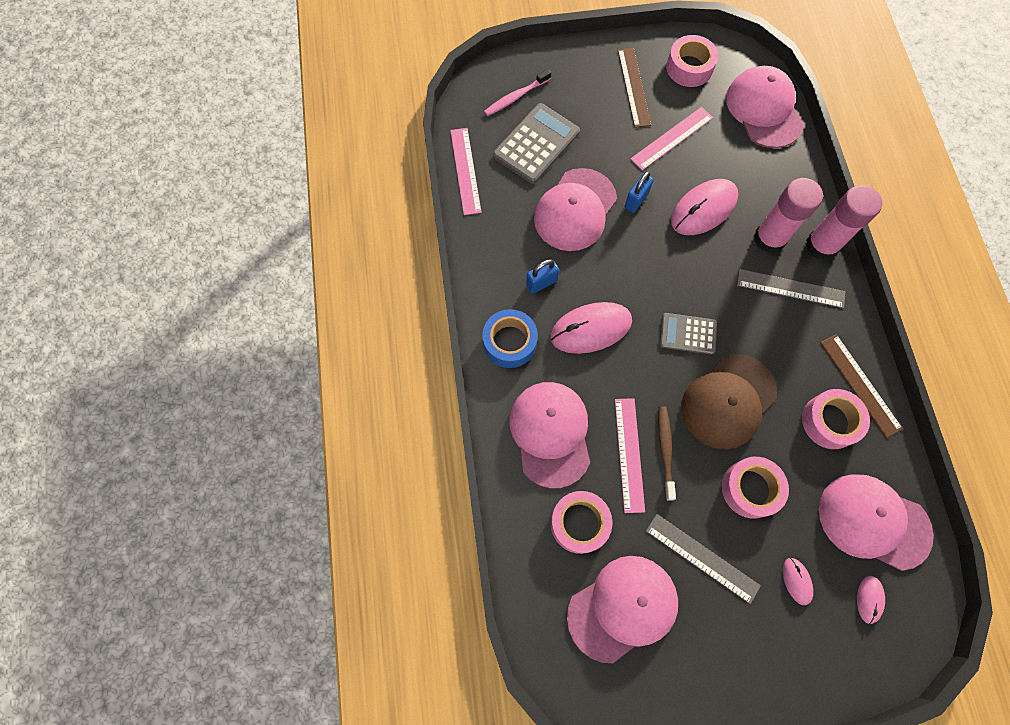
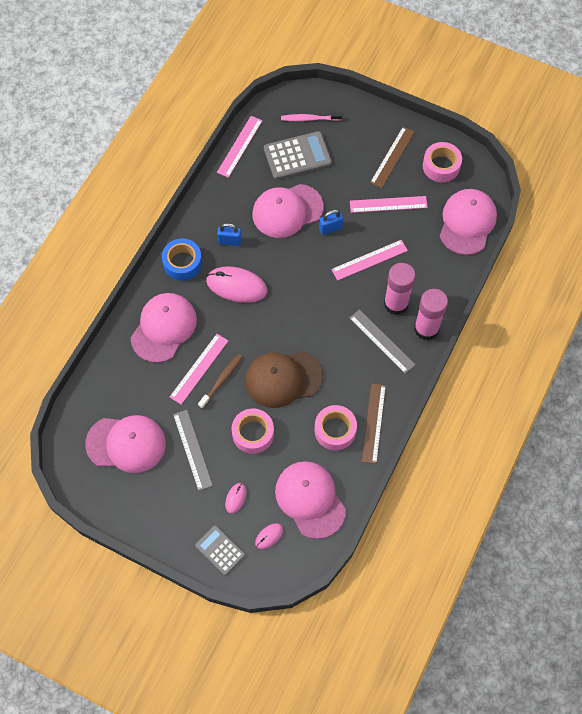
camera: 35 degrees right, 5 degrees down
(579, 523) = (139, 385): pink tape -> none
(688, 334) = (293, 326): grey calculator -> grey calculator (220, 550)
(703, 209) = (369, 260): pink mouse -> pink ruler

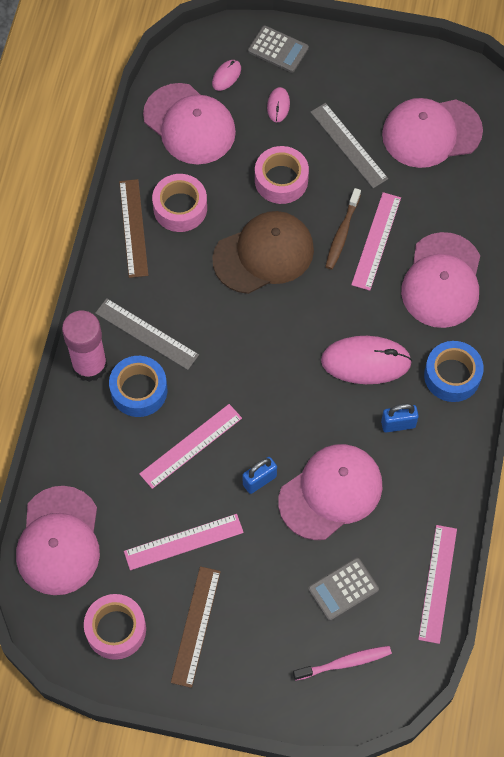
camera: 165 degrees right, 0 degrees up
(297, 156) = (343, 589): grey calculator -> grey calculator, size x0.62
(396, 304) = (139, 390): pink glue stick -> blue tape

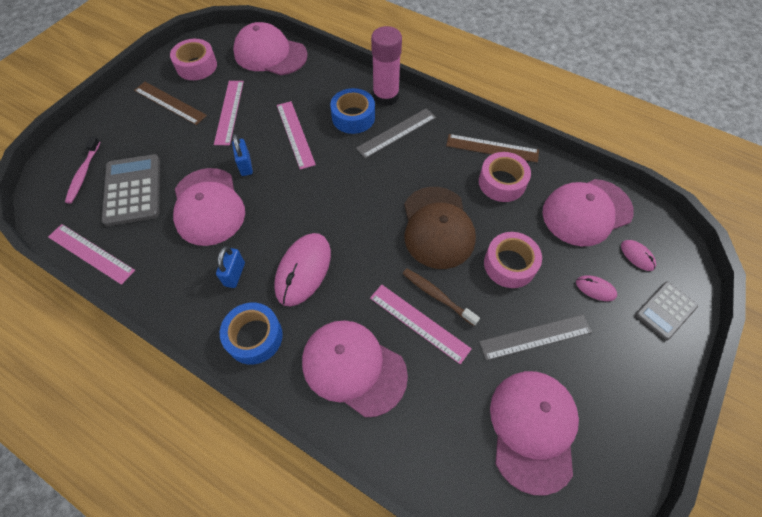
camera: 110 degrees right, 5 degrees down
(343, 589) = (133, 190): grey calculator -> grey calculator, size x1.60

